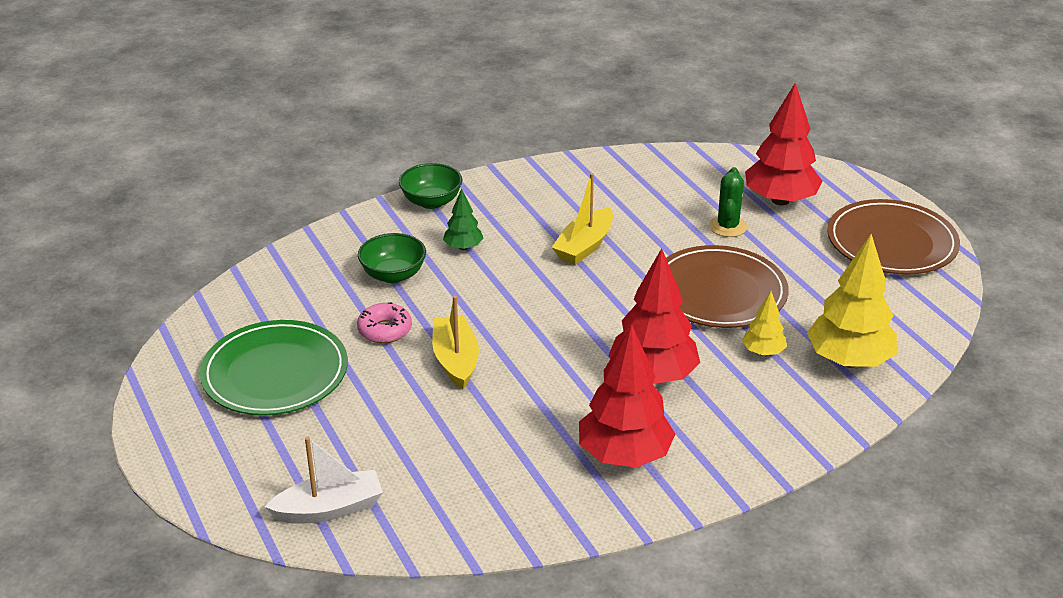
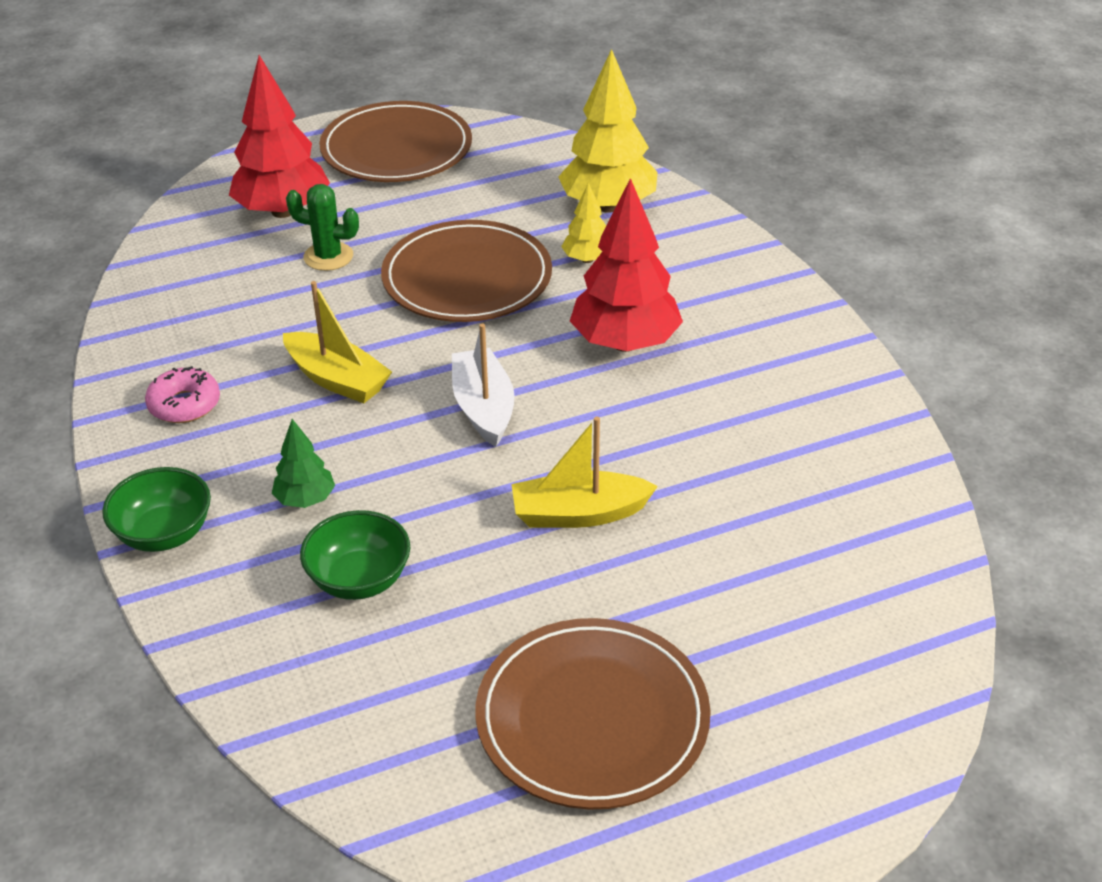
camera: 85 degrees left, 5 degrees up
(275, 373) = (592, 718): green plate -> brown plate
(329, 509) = (885, 642): white boat -> white boat (483, 408)
(385, 330) = (500, 588): pink donut -> pink donut (184, 404)
(624, 456) = (768, 376): red tree -> none

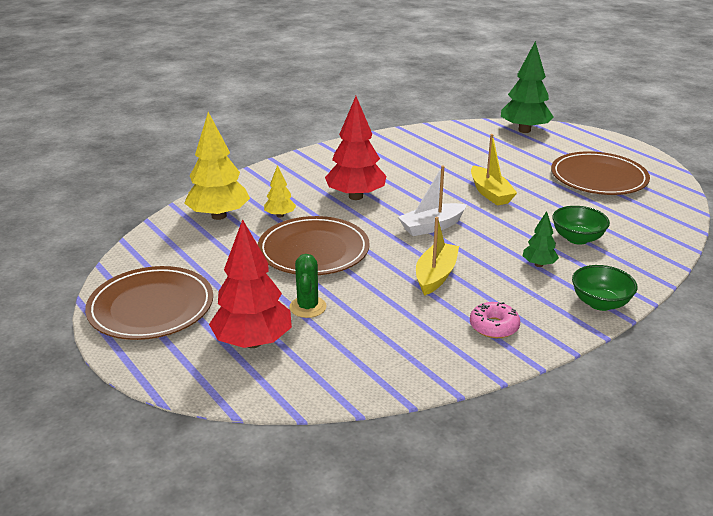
camera: 105 degrees left, 10 degrees down
(898, 674) = (524, 130): none -> green tree

